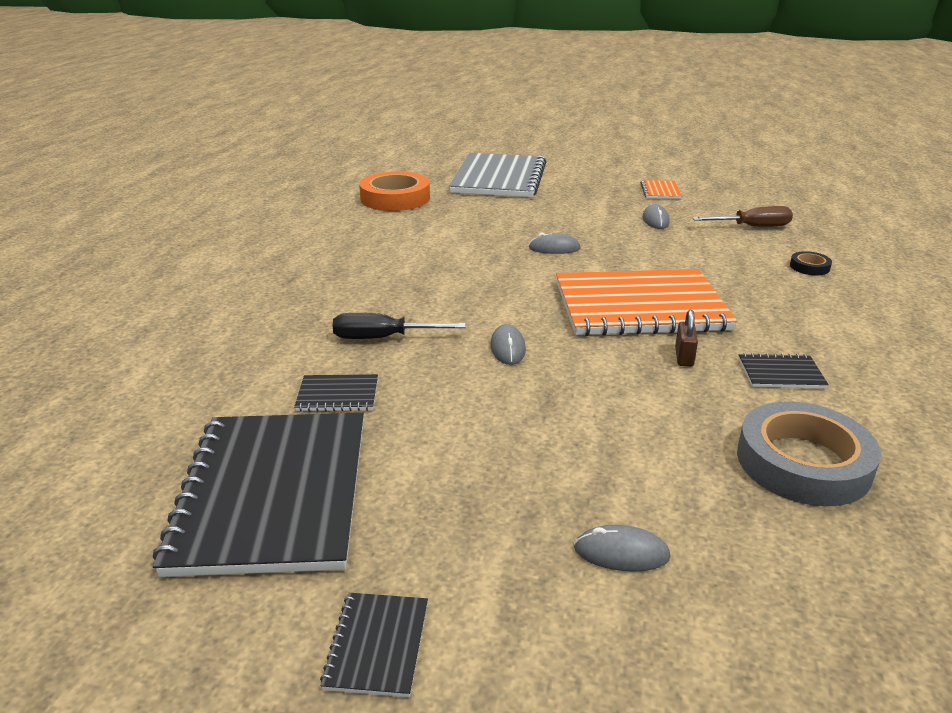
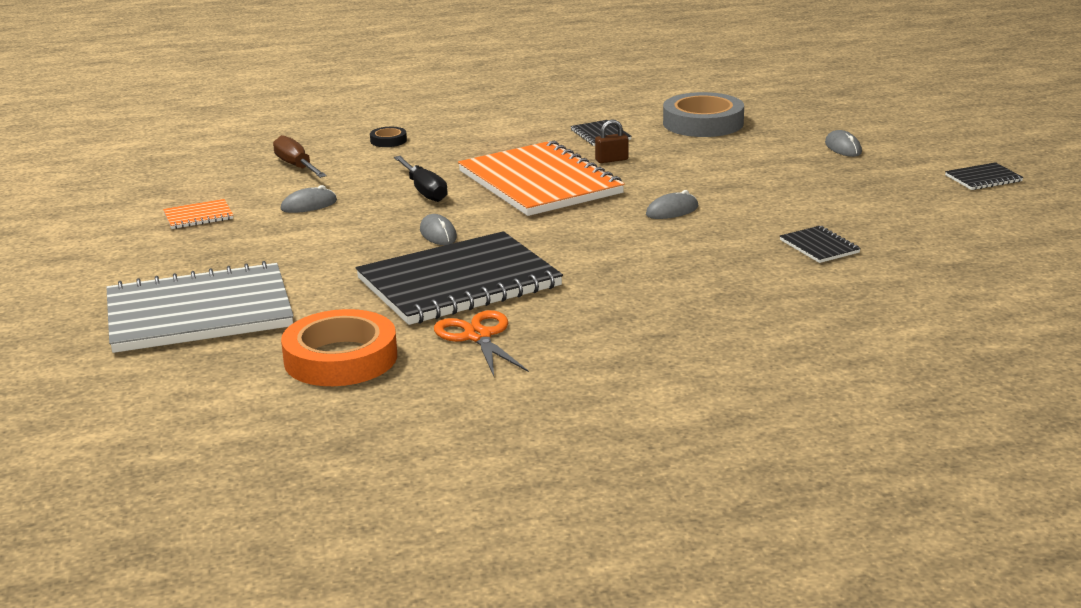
camera: 115 degrees left, 5 degrees down
(273, 493) = (940, 231): black notebook -> black notebook (459, 283)
(371, 231) = (478, 336): none -> orange scissors
(383, 338) = (717, 256): black screwdriver -> black screwdriver (424, 191)

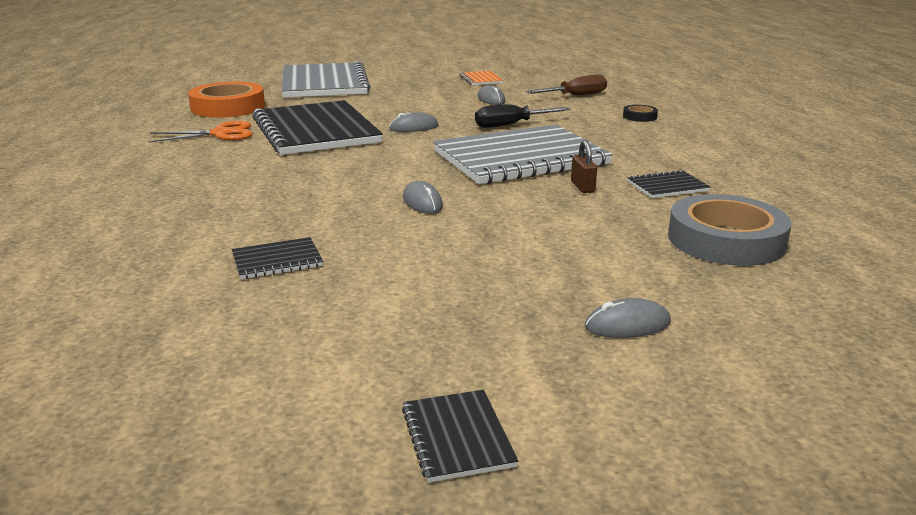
camera: 95 degrees right, 0 degrees up
(539, 183) = (520, 158): orange notebook -> grey notebook

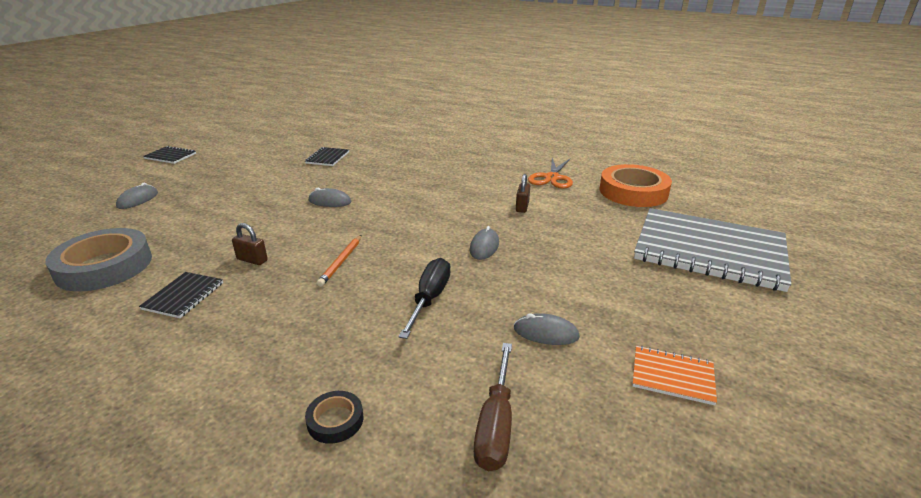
camera: 125 degrees right, 5 degrees up
(315, 131) = (522, 207): black notebook -> brown padlock
(520, 158) = (341, 262): grey notebook -> orange pencil

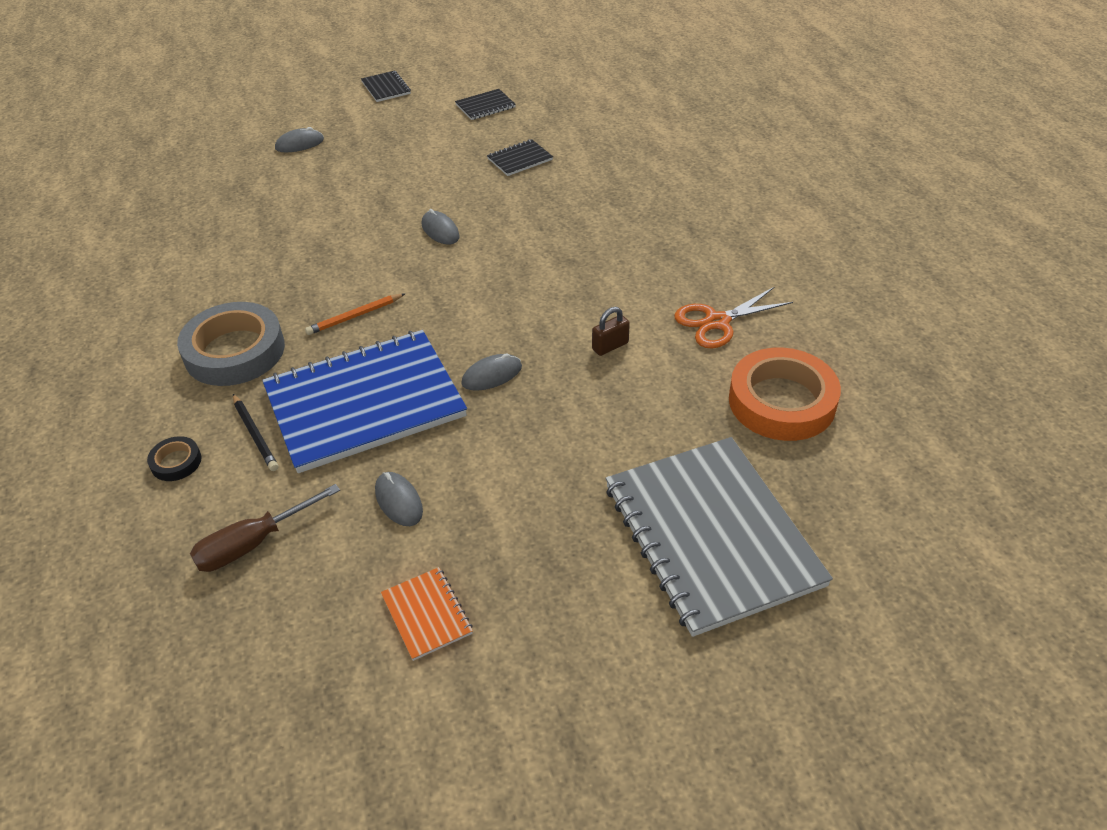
camera: 45 degrees right, 15 degrees up
(104, 266) = (203, 219): grey tape -> grey tape (235, 351)
(183, 296) = (216, 284): black notebook -> black notebook (485, 106)
(252, 260) = (297, 272): brown padlock -> none
(377, 361) = (255, 434): none -> black pencil
(429, 299) = (365, 403): black screwdriver -> blue notebook

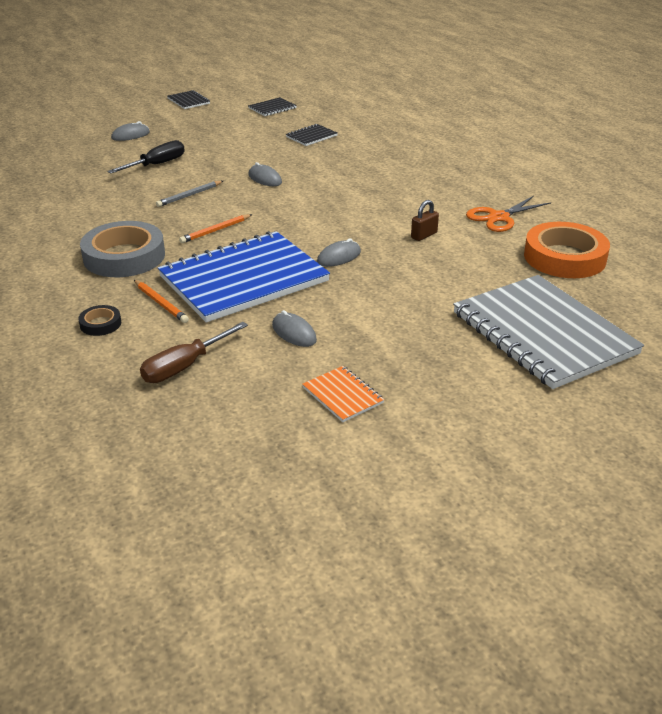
camera: 10 degrees left, 10 degrees down
(255, 434) = (161, 303): black pencil -> orange pencil
(316, 197) = (156, 165): none -> black screwdriver
(340, 253) = (189, 195): none -> grey pencil

